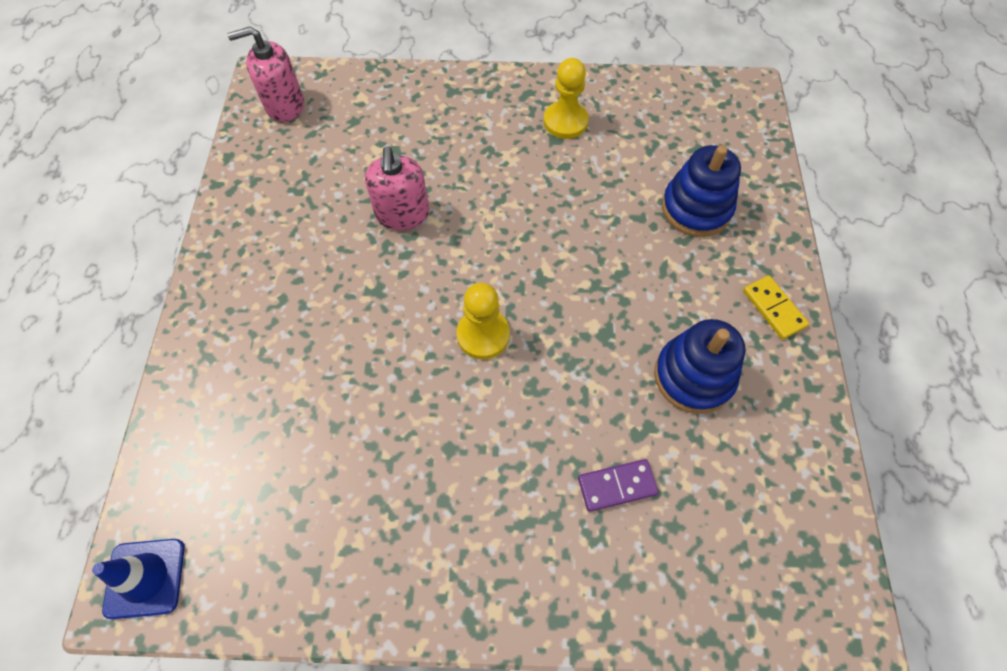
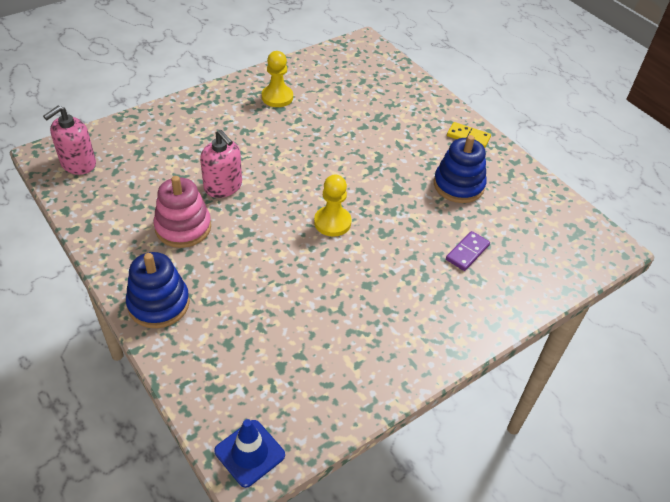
camera: 40 degrees left, 15 degrees down
(318, 244) = (183, 227): none -> pink stacking toy
(696, 208) = (389, 109): blue stacking toy -> blue stacking toy (158, 304)

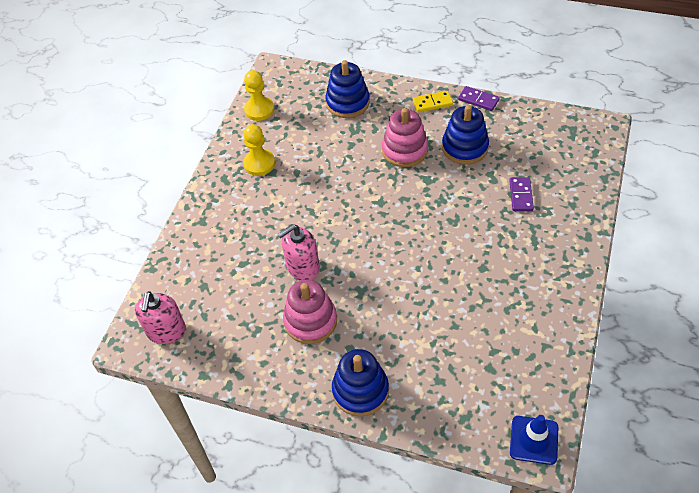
camera: 30 degrees left, 5 degrees up
(223, 186) = (303, 267): pink soap dispenser -> pink soap dispenser turned 135 degrees clockwise
(332, 222) = (411, 238): yellow pawn -> yellow pawn (259, 110)
(396, 96) = (347, 103): none -> blue stacking toy
(403, 156) = (405, 150): none -> pink stacking toy
(513, 158) = (478, 100): none -> purple domino

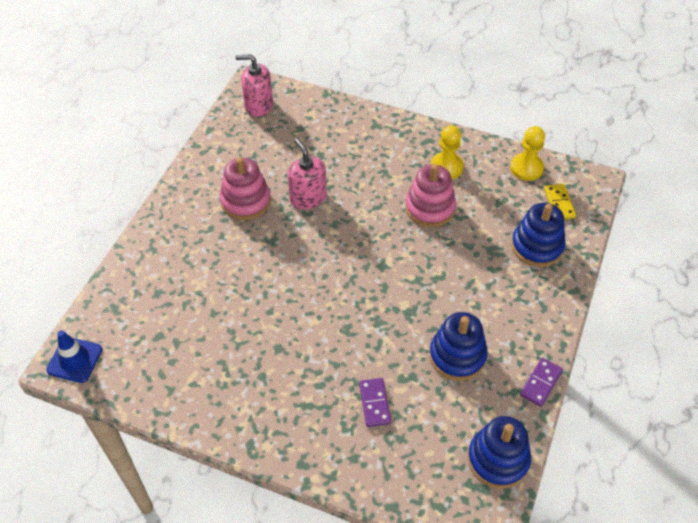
camera: 90 degrees right, 0 degrees up
(360, 390) = (164, 233): blue stacking toy -> blue stacking toy (498, 459)
(405, 150) = (457, 295): pink stacking toy -> pink stacking toy (430, 208)
(432, 103) = (535, 331): yellow domino -> yellow domino (559, 203)
(520, 195) = (374, 403): purple domino -> purple domino turned 75 degrees clockwise

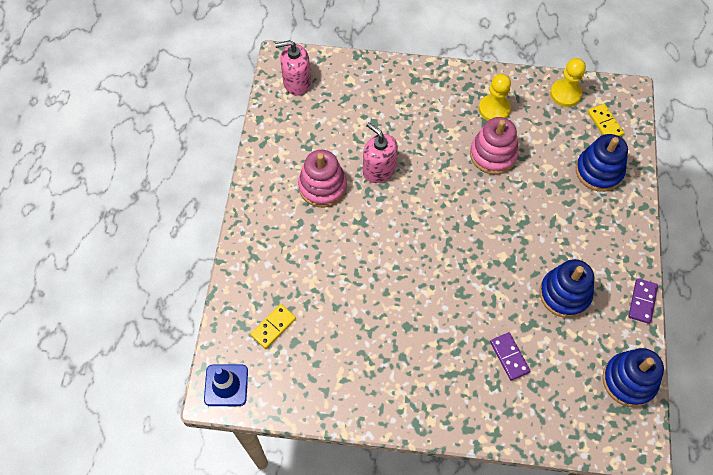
camera: 15 degrees left, 10 degrees up
(144, 317) = (273, 327): none -> yellow domino

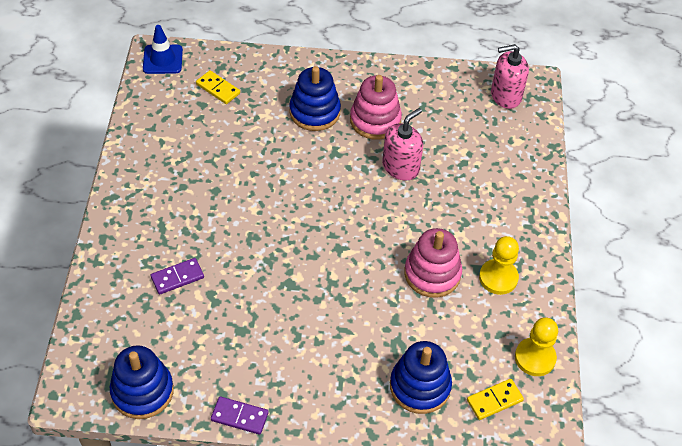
camera: 85 degrees right, 10 degrees down
(296, 82) = (505, 95): pink soap dispenser -> pink soap dispenser turned 90 degrees counterclockwise
(564, 294) = (250, 335): blue stacking toy -> blue stacking toy (314, 112)

